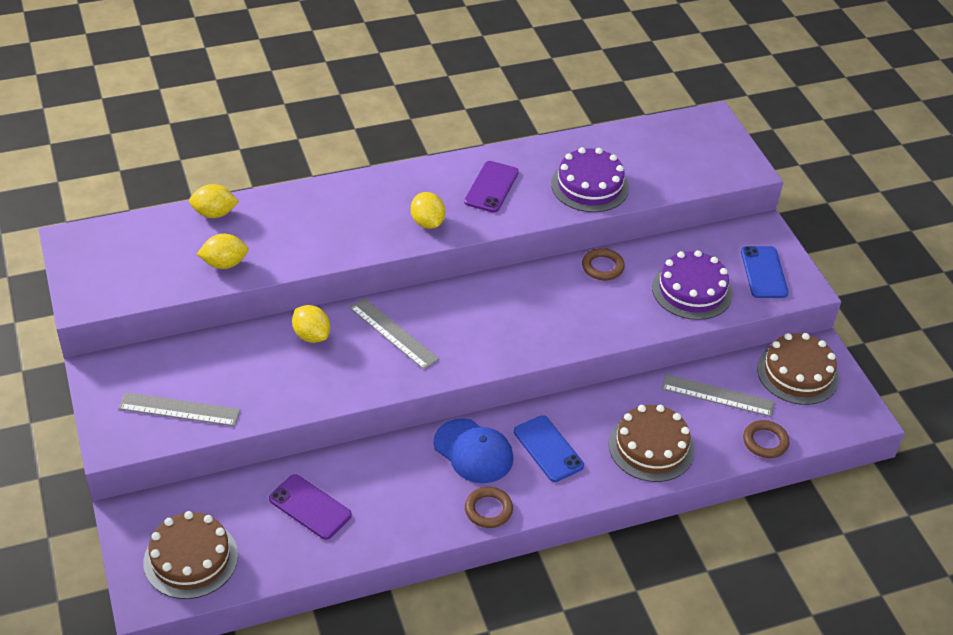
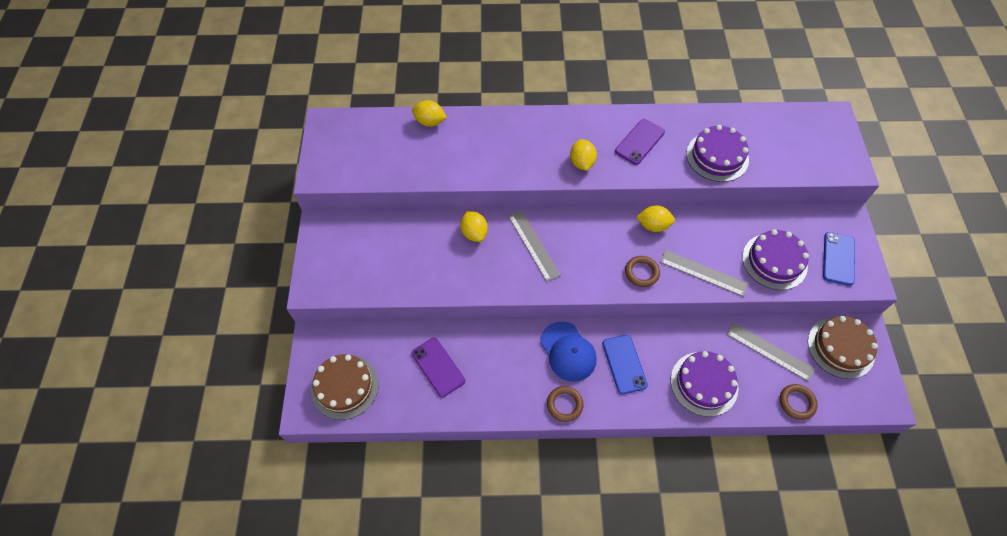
camera: 20 degrees right, 15 degrees up
(179, 409) = (364, 272): grey ruler -> grey ruler (703, 273)
(224, 264) = (424, 165): yellow lemon -> yellow lemon (653, 225)
(602, 267) = (708, 224): brown ring -> brown ring (641, 273)
(651, 447) = (704, 383): brown cake -> purple cake

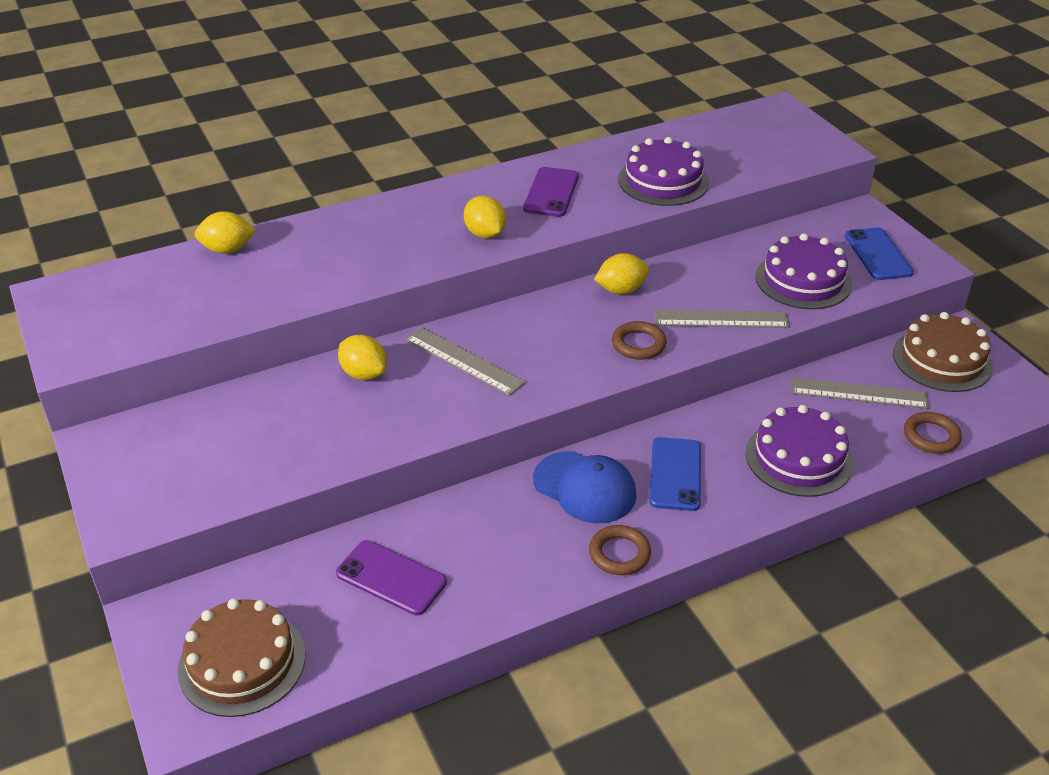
camera: 25 degrees left, 20 degrees down
(624, 364) = (675, 474): blue phone -> blue phone turned 45 degrees clockwise

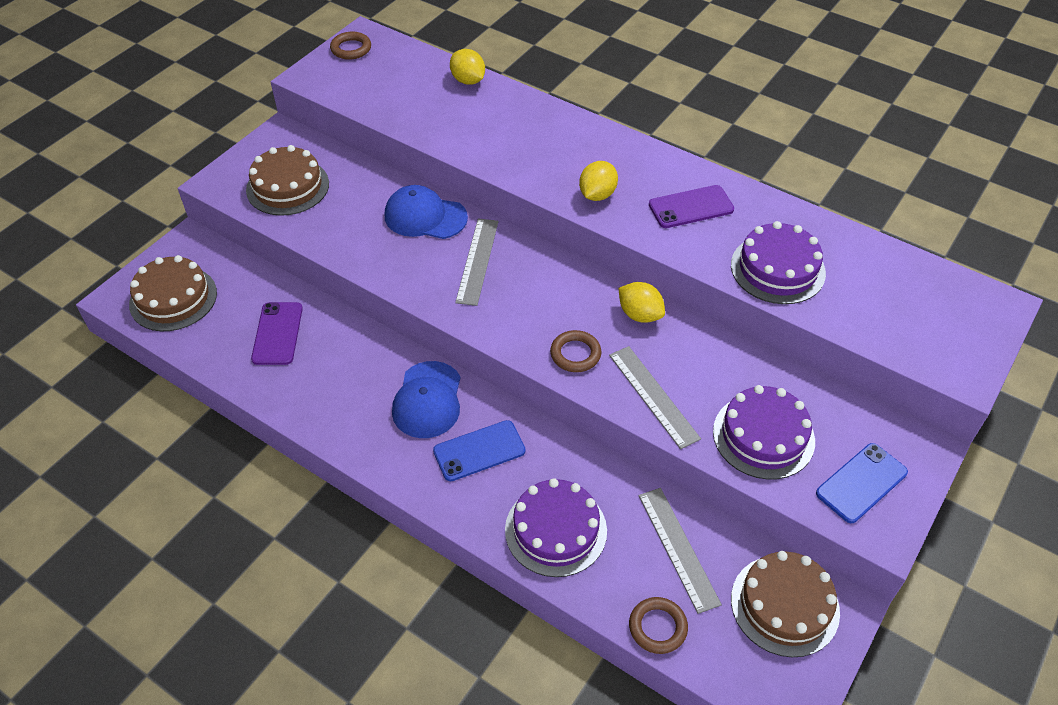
camera: 60 degrees right, 10 degrees up
(201, 464) = (287, 187): none -> brown cake
(364, 374) = (425, 216): yellow lemon -> blue cap
(619, 553) = (371, 449): brown ring -> brown ring (351, 49)

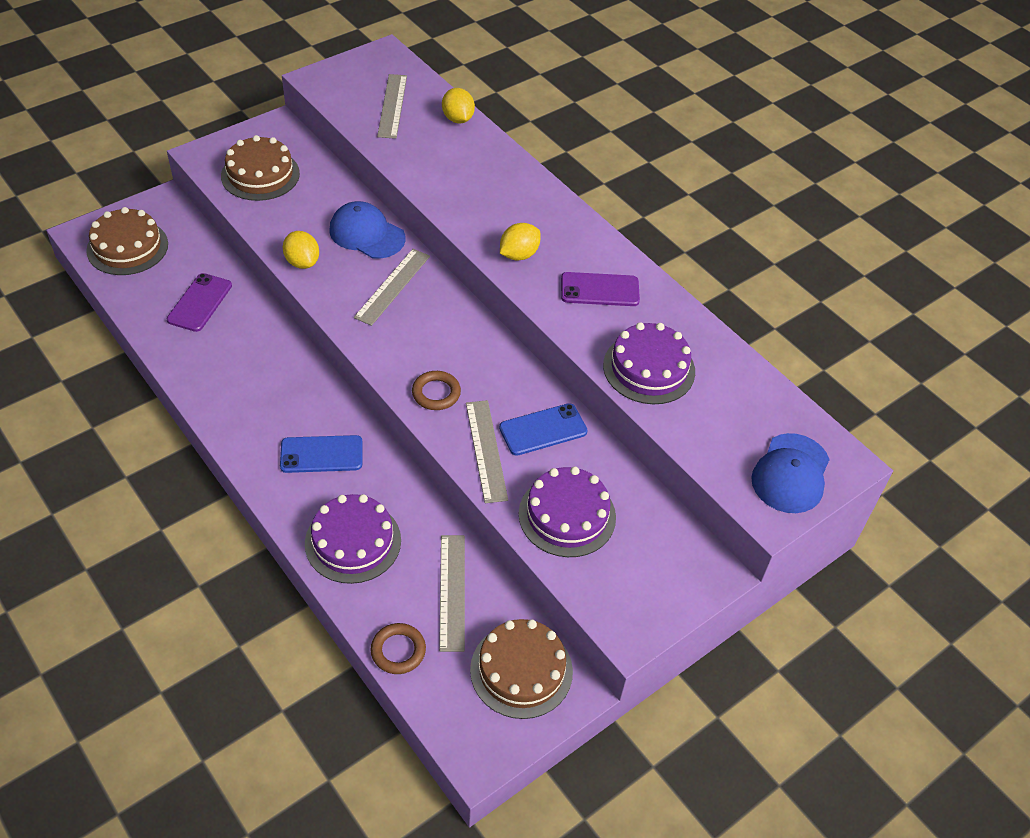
camera: 15 degrees right, 0 degrees up
(351, 49) = (367, 63): brown ring -> none
(398, 84) = (392, 106): none -> grey ruler
(428, 400) = (299, 398): blue cap -> blue cap (791, 474)
(640, 314) = (513, 376): yellow lemon -> yellow lemon (302, 262)
(861, 483) = (634, 584): blue phone -> blue phone (543, 430)

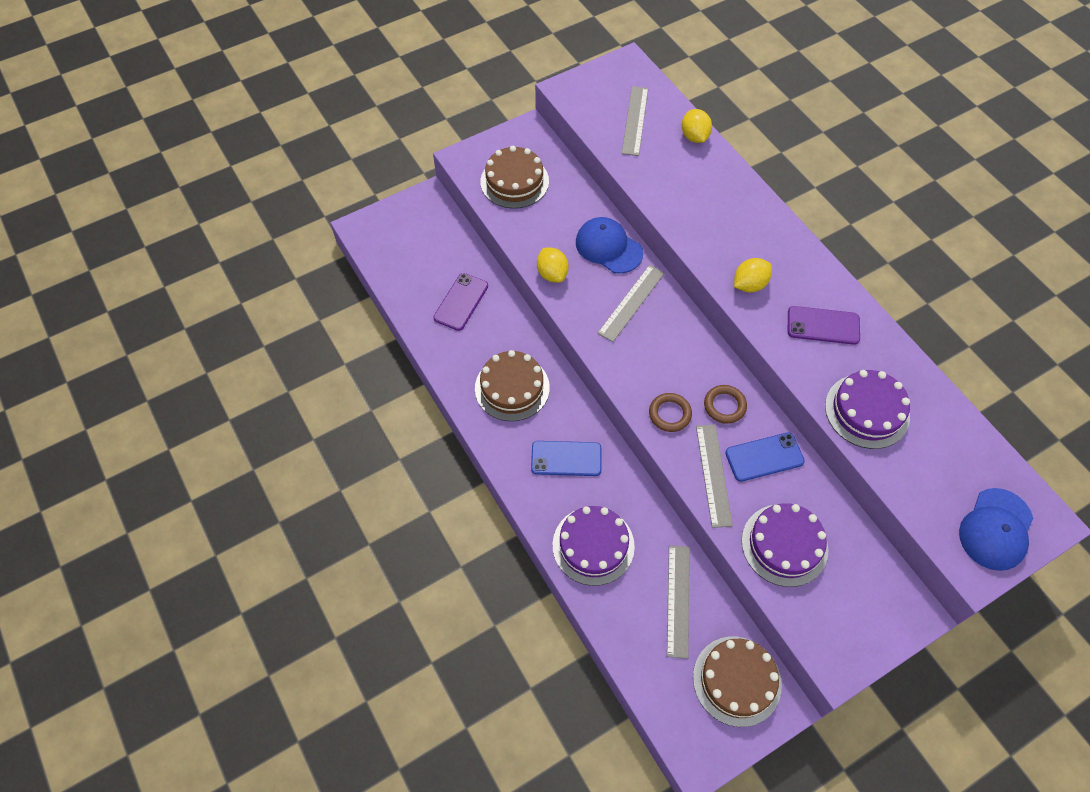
camera: 10 degrees right, 10 degrees up
(127, 247) = (399, 243): brown cake -> brown cake (512, 388)
(398, 651) = (631, 653): brown ring -> brown ring (724, 406)

